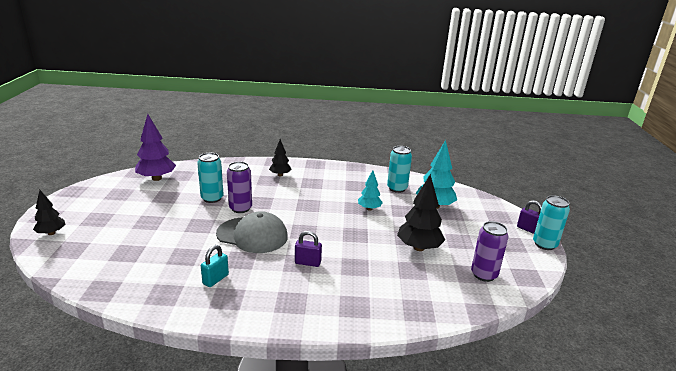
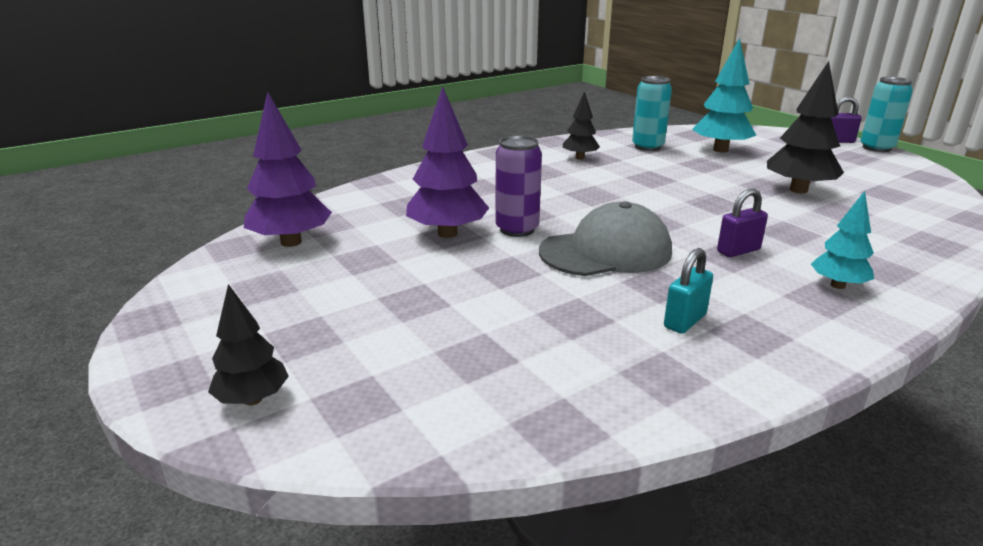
camera: 35 degrees left, 0 degrees up
(212, 198) = (447, 233): turquoise can -> purple tree
(215, 279) = (685, 321): turquoise padlock -> turquoise padlock turned 45 degrees clockwise
(280, 175) = (481, 176): black tree -> black tree (580, 158)
(369, 208) = (667, 174): turquoise tree -> turquoise tree (837, 285)
(484, 274) = (899, 189): purple can -> none

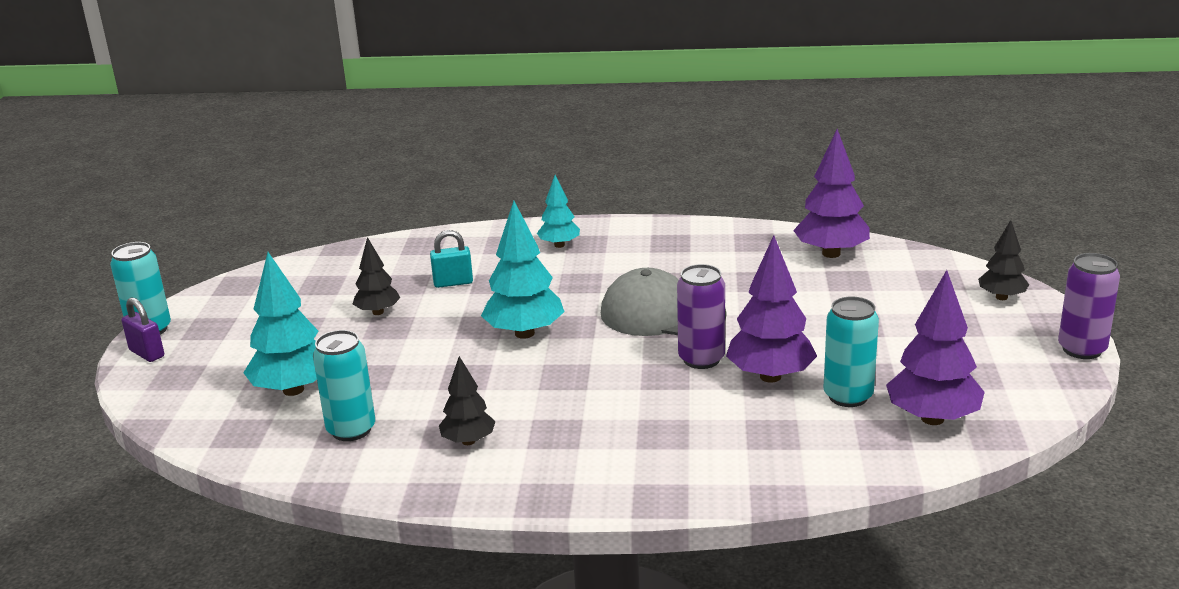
camera: 140 degrees left, 0 degrees up
(138, 351) = (1082, 349): none -> purple can
(371, 238) = (848, 396): none -> turquoise can
(542, 393) = (831, 253): none -> purple tree
(674, 207) = (524, 333): none -> turquoise tree
(685, 321) = (695, 258): turquoise padlock -> turquoise padlock (453, 283)
(738, 251) = (565, 283): purple padlock -> none
(798, 190) = (378, 312): black tree -> black tree, size x0.60

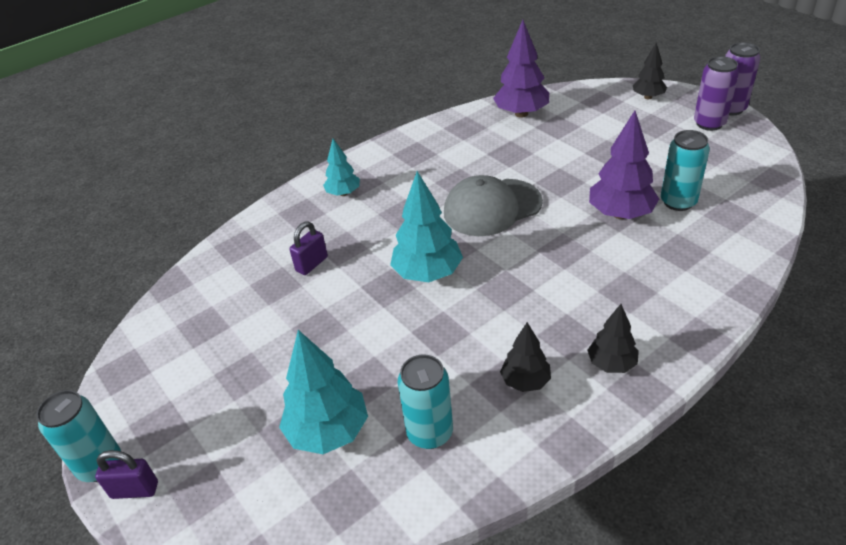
camera: 40 degrees left, 15 degrees up
(378, 312) = (291, 322): black tree -> black tree (611, 364)
(453, 283) = (312, 264): turquoise padlock -> purple padlock
(701, 359) = (565, 225): purple can -> purple can (709, 123)
(932, 418) = (736, 190): purple tree -> none

